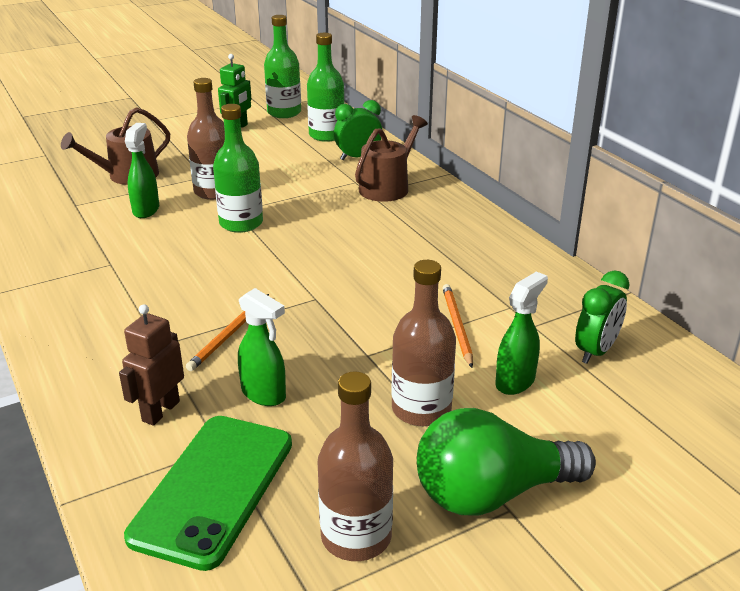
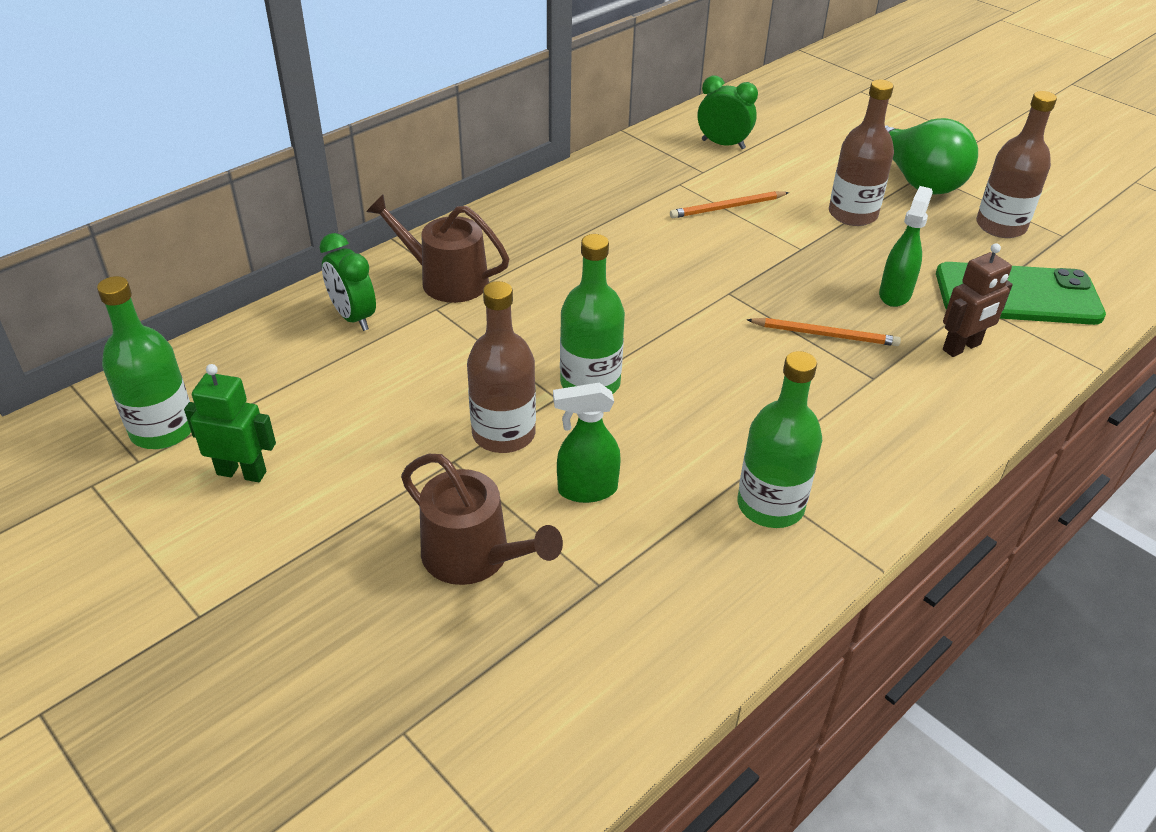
camera: 105 degrees left, 10 degrees up
(160, 411) = (962, 347): brown robot -> brown robot turned 45 degrees counterclockwise
(326, 135) = (270, 361): green bottle -> green bottle (770, 505)
(515, 381) = (787, 176): green spray bottle -> none

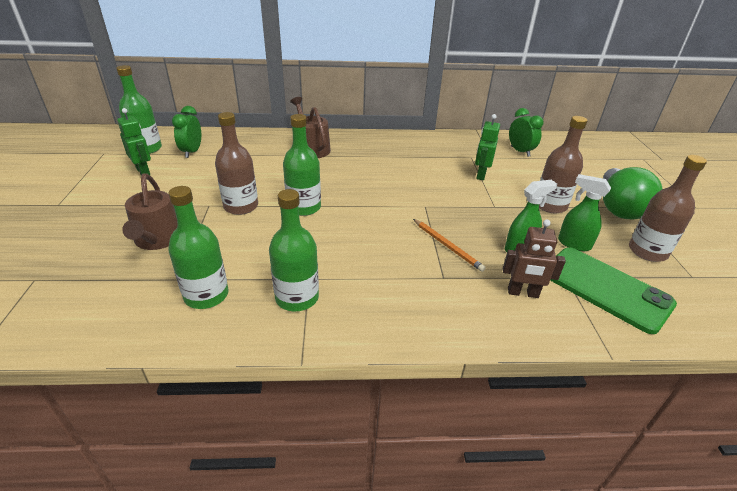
camera: 40 degrees right, 5 degrees down
(353, 317) = (258, 145): green clock -> green clock (192, 152)
(586, 490) = (235, 243): green spray bottle -> green spray bottle (573, 244)
(669, 577) = (206, 295): none -> green bottle
(727, 207) = (481, 175): orange pencil -> green robot

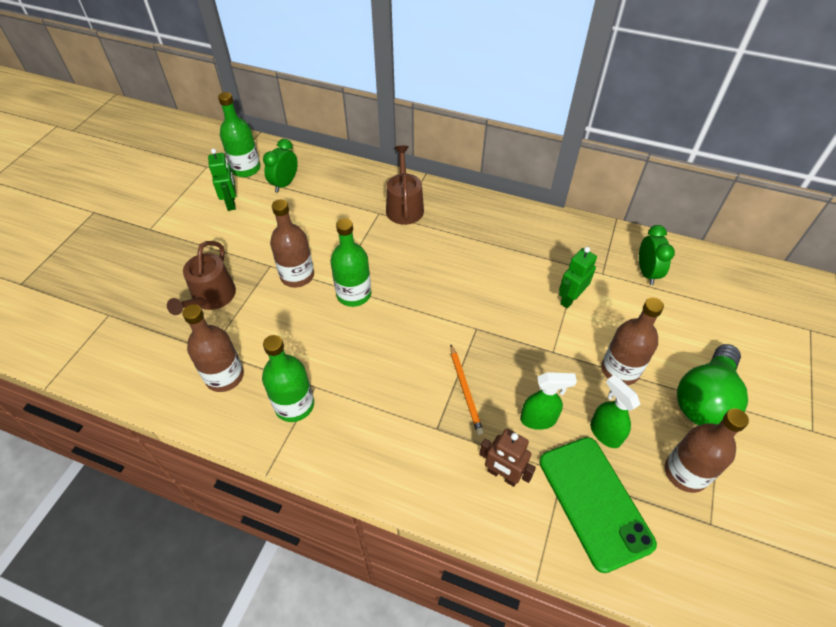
camera: 25 degrees right, 15 degrees up
(206, 295) = (224, 376): green bottle -> brown bottle

